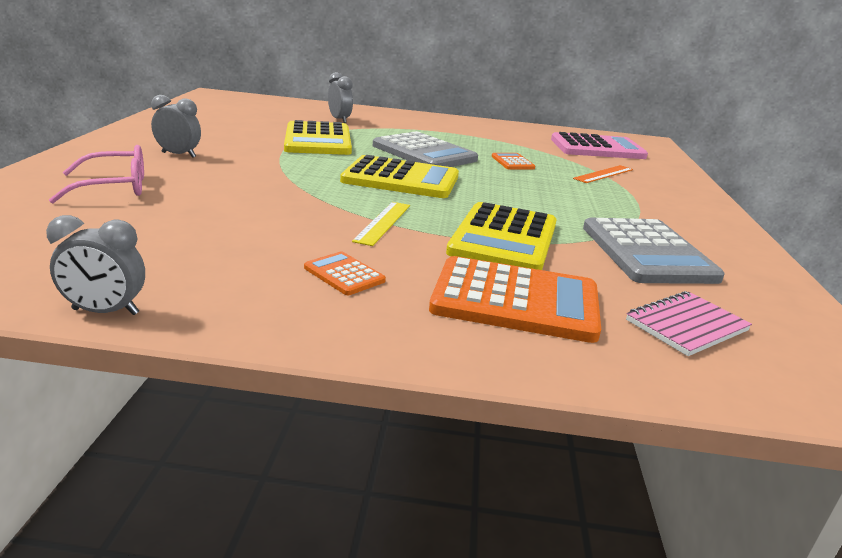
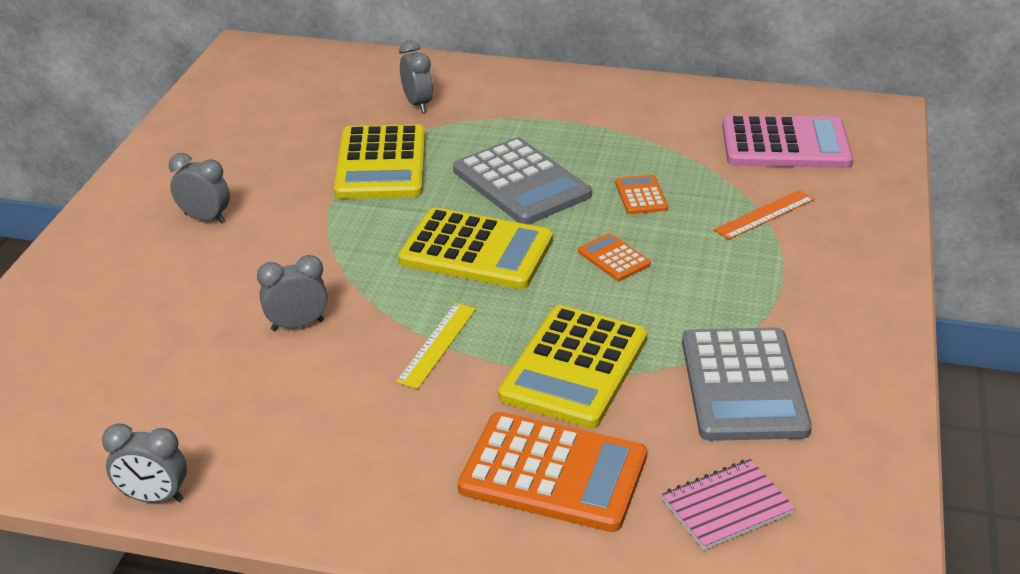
camera: 10 degrees right, 10 degrees up
(114, 187) = (138, 295): pink glasses -> none
(258, 208) = (297, 325): none -> grey clock
(344, 274) = (380, 437): orange calculator -> orange calculator (614, 258)

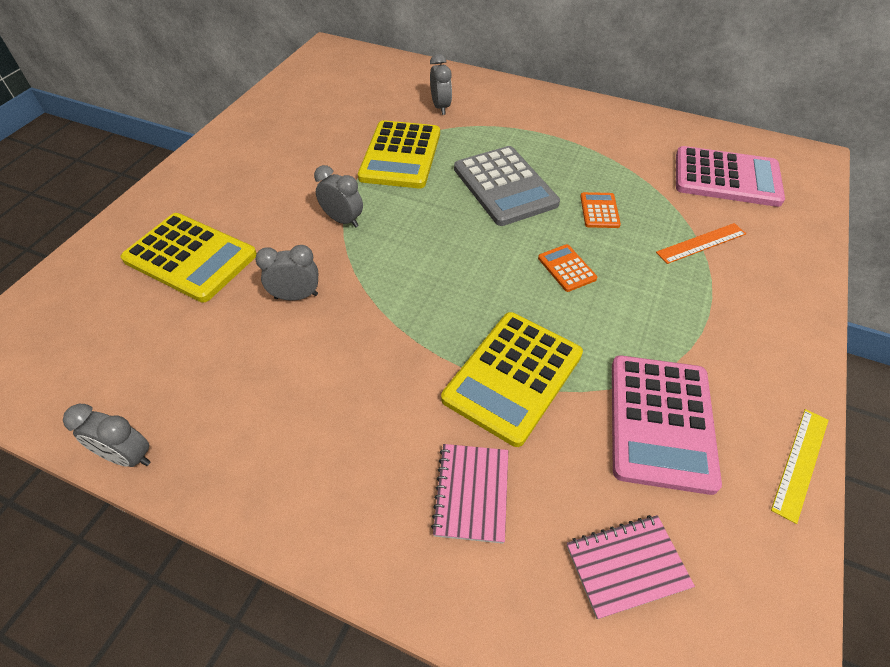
camera: 10 degrees right, 15 degrees up
(205, 218) = (256, 186): grey clock -> grey clock (343, 220)
(437, 344) = (402, 333): yellow ruler -> yellow ruler (800, 463)
(476, 251) = (455, 245): yellow calculator -> yellow calculator (190, 258)
(553, 473) = (471, 493): orange calculator -> pink notebook
(743, 385) = (660, 422): grey calculator -> pink calculator

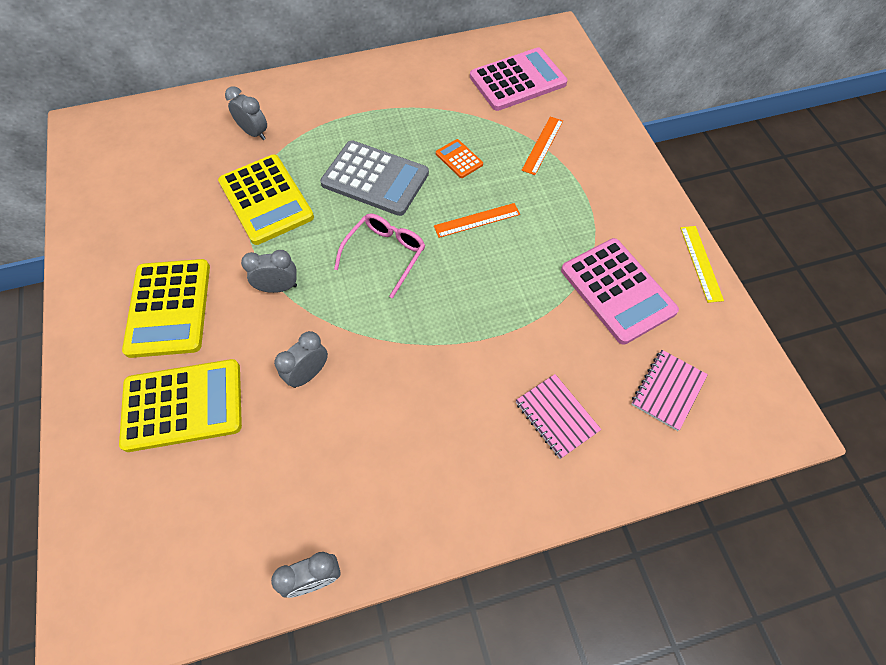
camera: 40 degrees left, 10 degrees up
(453, 247) = (385, 254): none -> pink glasses
(512, 376) = (512, 324): yellow calculator -> yellow calculator (169, 308)
(567, 268) = (477, 220): orange calculator -> orange ruler

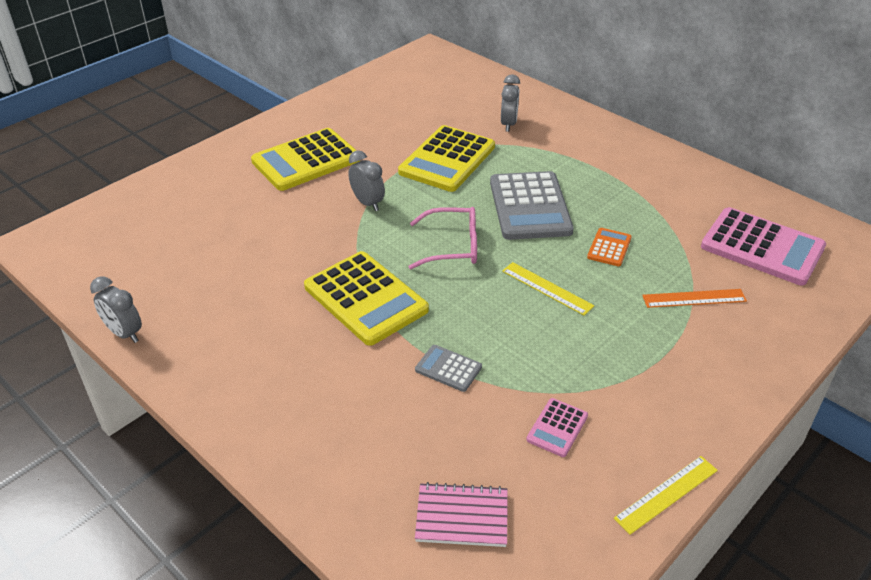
camera: 60 degrees right, 20 degrees down
(183, 405) = (229, 204): yellow calculator -> yellow calculator (365, 298)
(308, 374) = (299, 253): grey clock -> none
(477, 220) = (547, 288): orange ruler -> yellow ruler
(523, 328) = (448, 368): none -> grey calculator
(556, 416) = (365, 431): pink notebook -> none
(617, 291) = (557, 428): pink calculator -> pink calculator, size x0.47

